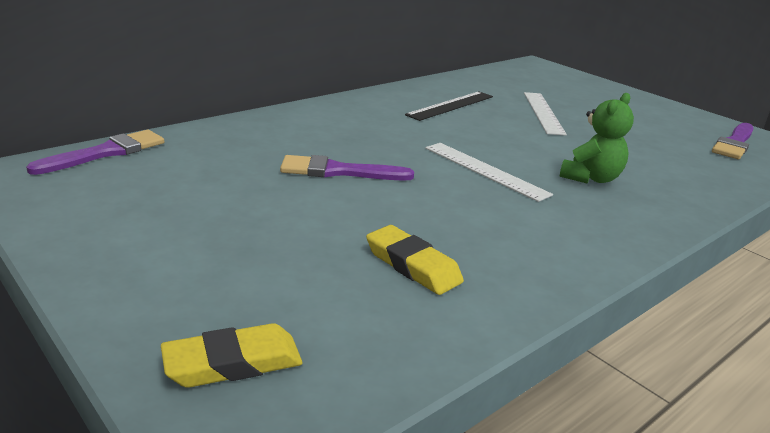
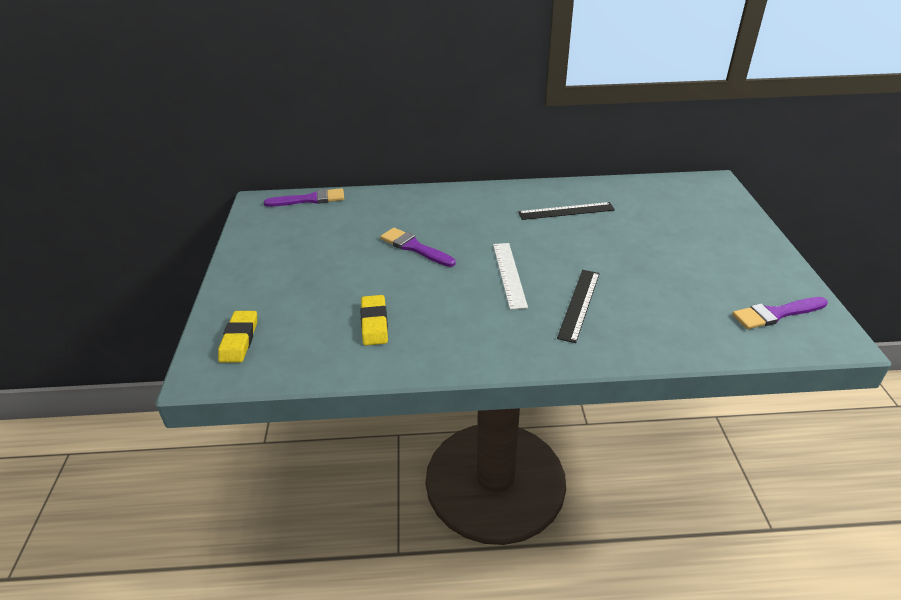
camera: 40 degrees right, 10 degrees up
(233, 363) = (239, 340): yellow eraser -> yellow eraser turned 75 degrees clockwise
(543, 112) = (636, 236): white ruler -> none
(591, 178) = (579, 304): green teddy bear -> black ruler

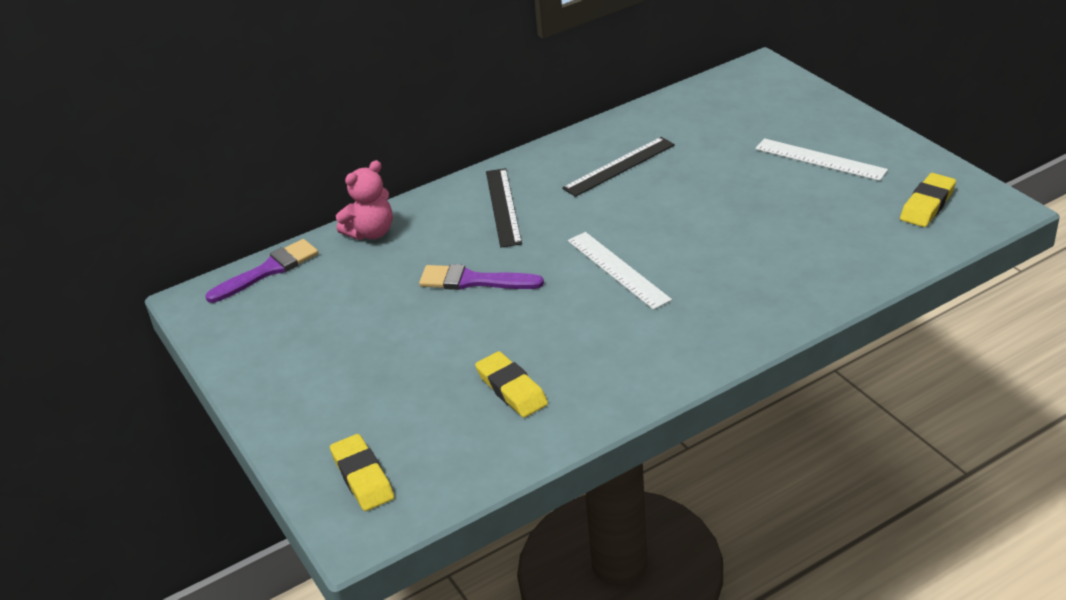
camera: 25 degrees left, 0 degrees up
(383, 198) = (371, 232): none -> pink teddy bear
(579, 304) = (724, 273): black ruler -> black ruler (503, 207)
(713, 253) = (820, 159): none -> white ruler
(776, 314) = (927, 205): purple brush -> yellow eraser

